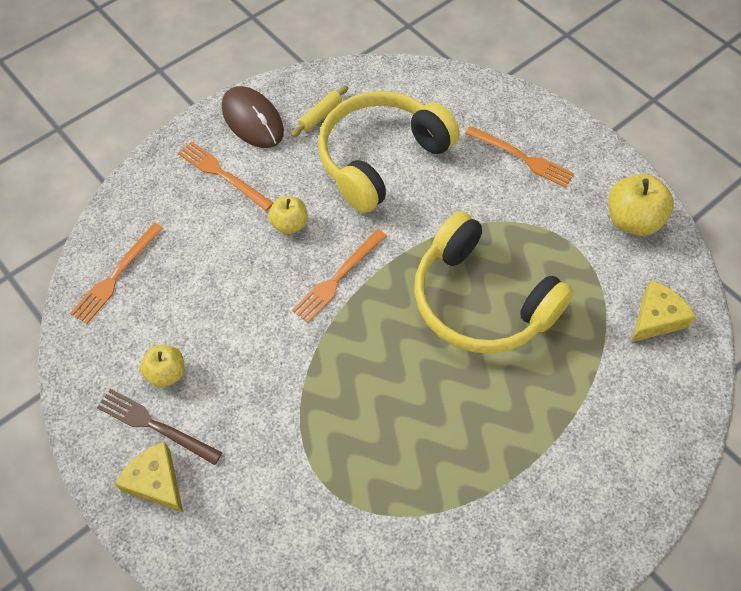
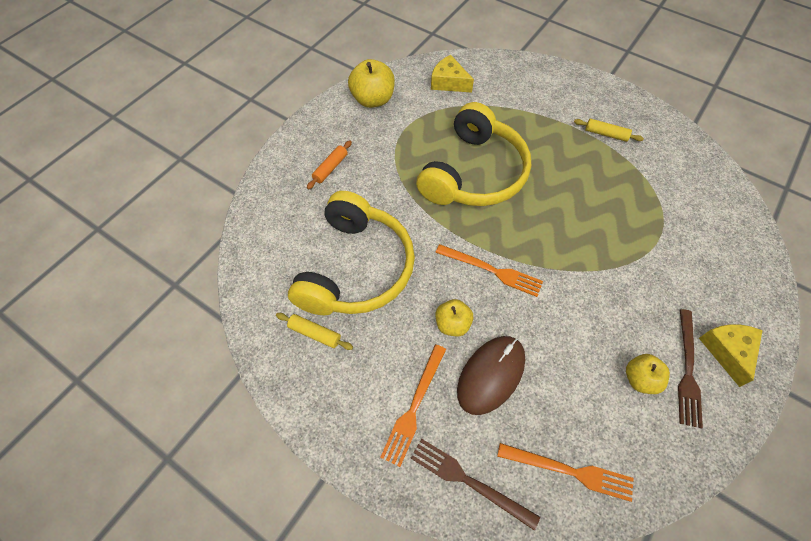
camera: 105 degrees left, 0 degrees up
(145, 198) = (468, 481): none -> brown fork
(156, 482) = (728, 351): yellow cheese -> yellow cheese turned 150 degrees clockwise
(252, 120) = (334, 400): brown mouse -> brown mouse (491, 375)
(380, 158) = (356, 268): yellow headphones -> yellow headphones turned 105 degrees counterclockwise
(515, 497) = (606, 134): none -> yellow rolling pin
(522, 158) = (330, 168): orange fork -> orange rolling pin

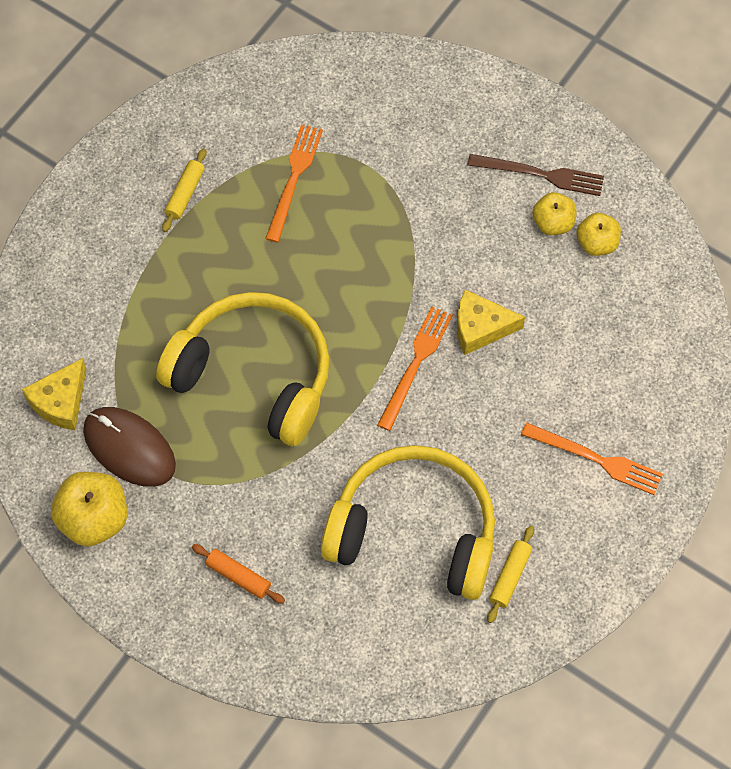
camera: 90 degrees left, 5 degrees up
(452, 324) = (492, 414): yellow apple -> yellow apple (596, 243)
(468, 481) = (672, 406): brown fork -> none
(491, 375) = (555, 375): brown mouse -> brown mouse (129, 448)
(569, 471) = (655, 308): orange fork -> orange fork (294, 178)
(728, 351) = (517, 129): yellow cheese -> yellow cheese (480, 327)

